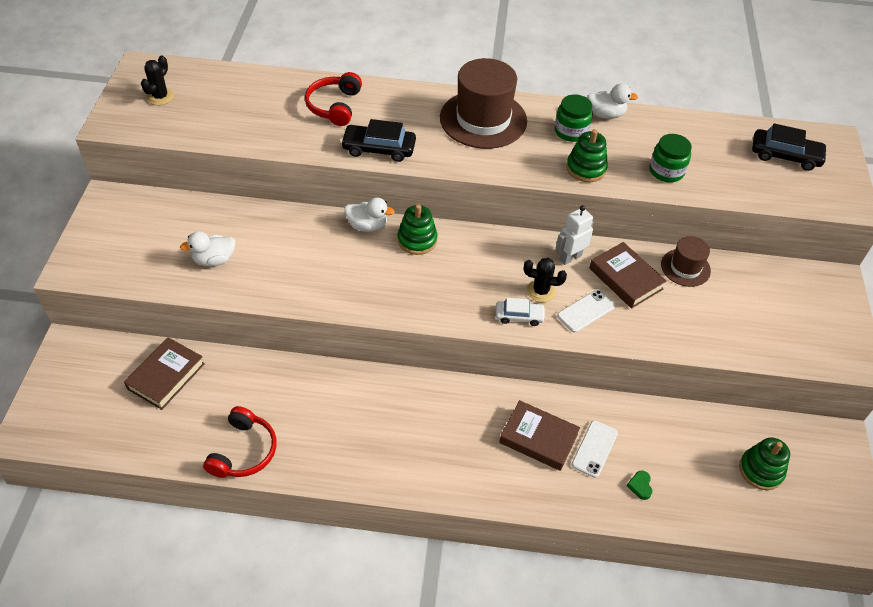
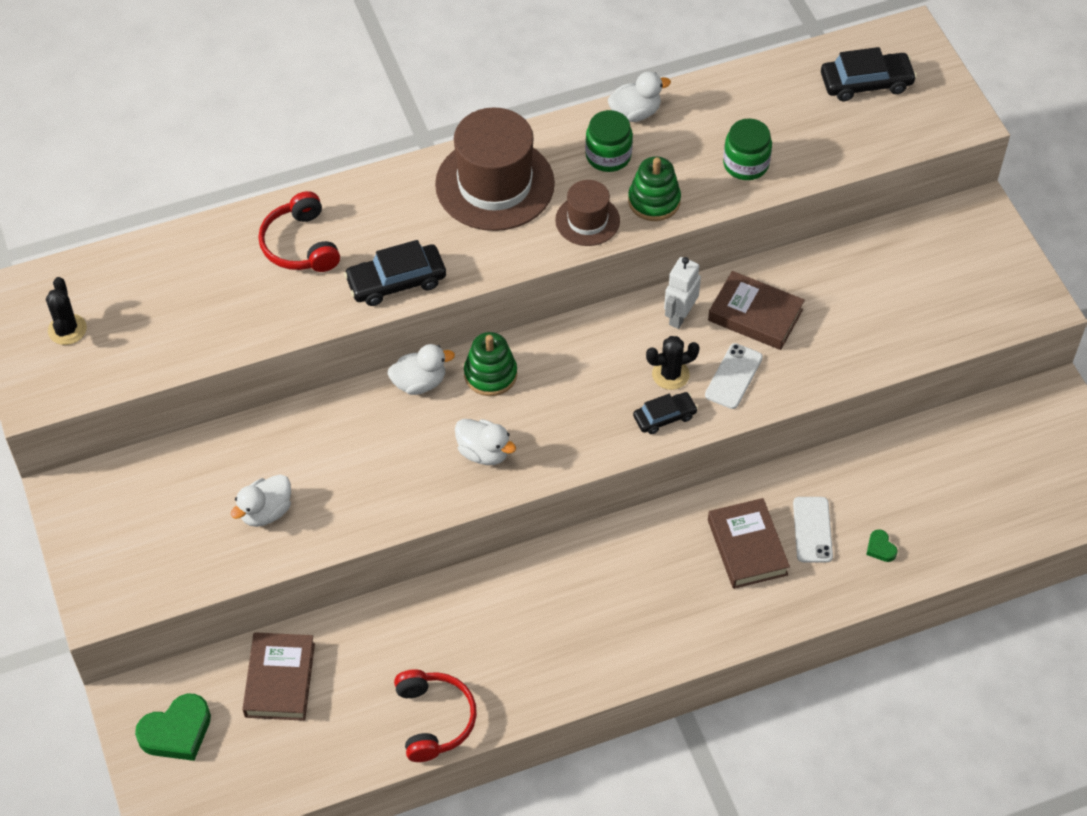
camera: 25 degrees left, 5 degrees up
(80, 378) = (177, 732): none -> green heart
(379, 285) = (484, 452): none -> white duck
(519, 316) = (664, 417): white car -> black car
(538, 438) = (747, 547): brown book -> brown book turned 75 degrees clockwise
(685, 268) = (813, 270): brown hat -> brown hat (587, 220)
(761, 470) = (993, 470): green stacking toy -> none

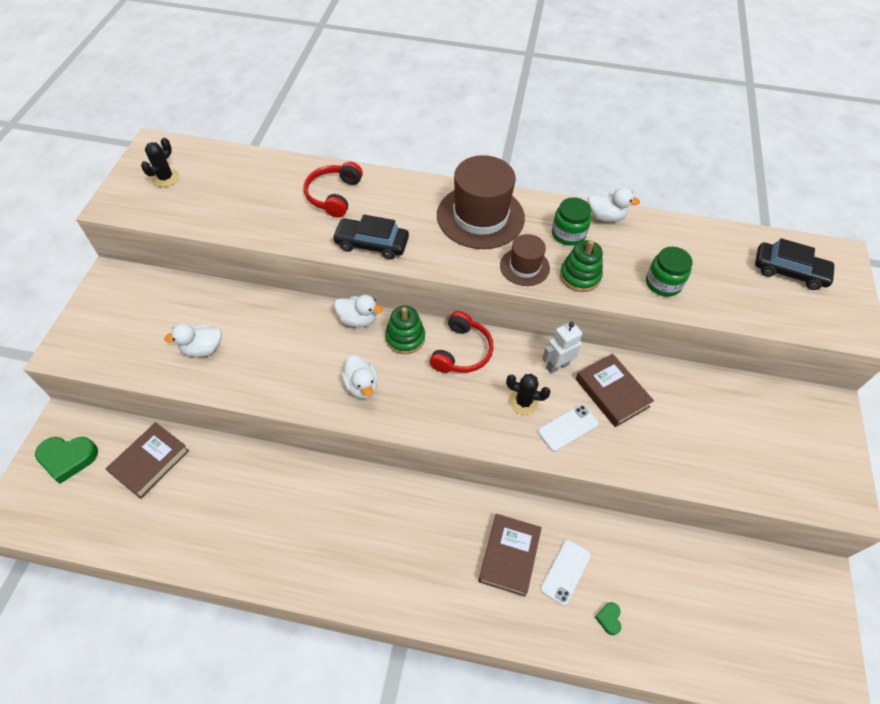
camera: 30 degrees right, 0 degrees up
(434, 719) = (214, 550): red headphones -> red headphones (462, 352)
(664, 417) = (499, 429): black car -> none

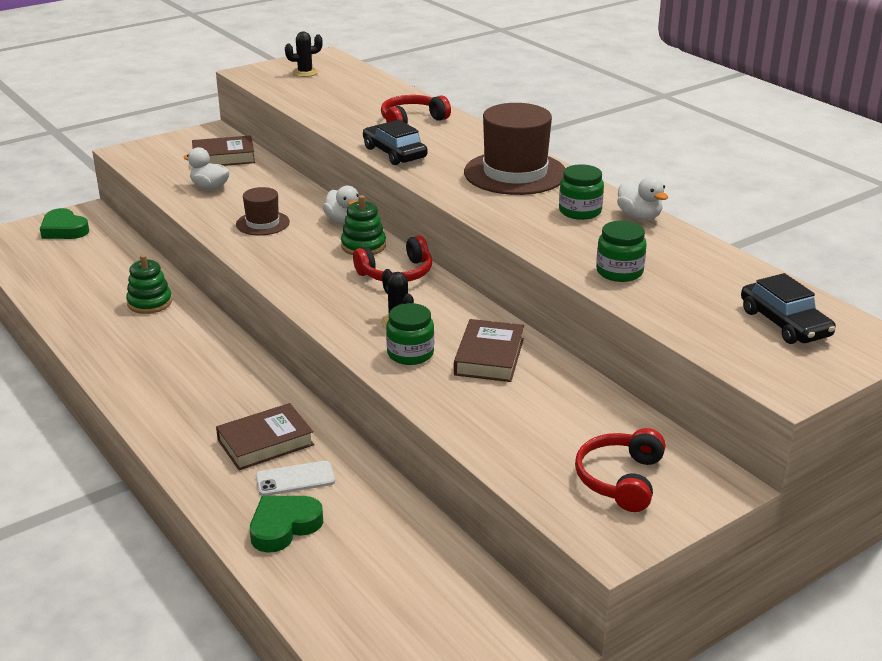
camera: 45 degrees right, 25 degrees down
(150, 462) = (106, 256): brown book -> brown book (223, 157)
(361, 386) = (285, 253): white duck -> none
(524, 267) = (501, 211): brown hat -> brown hat (262, 223)
(557, 366) = (466, 318): white robot -> none
(568, 427) = (410, 354): white phone -> green jar
(580, 276) = (542, 236): green stacking toy -> green stacking toy (150, 303)
(609, 619) = (284, 526): green heart -> green heart, size x2.09
(791, 445) = (620, 479): none -> red headphones

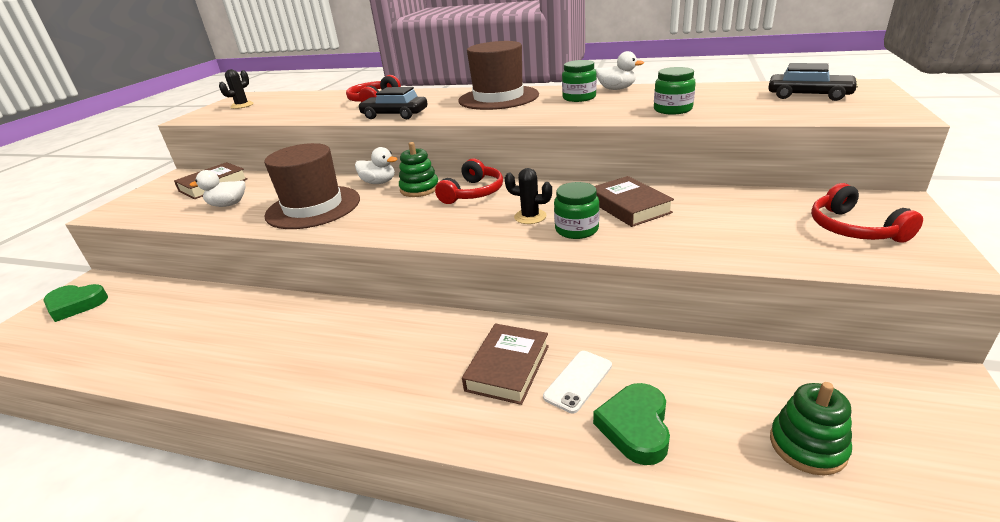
camera: 35 degrees left, 0 degrees up
(150, 303) = (242, 319): green stacking toy -> green stacking toy (807, 446)
(262, 223) = (313, 207): brown hat -> brown hat, size x1.86

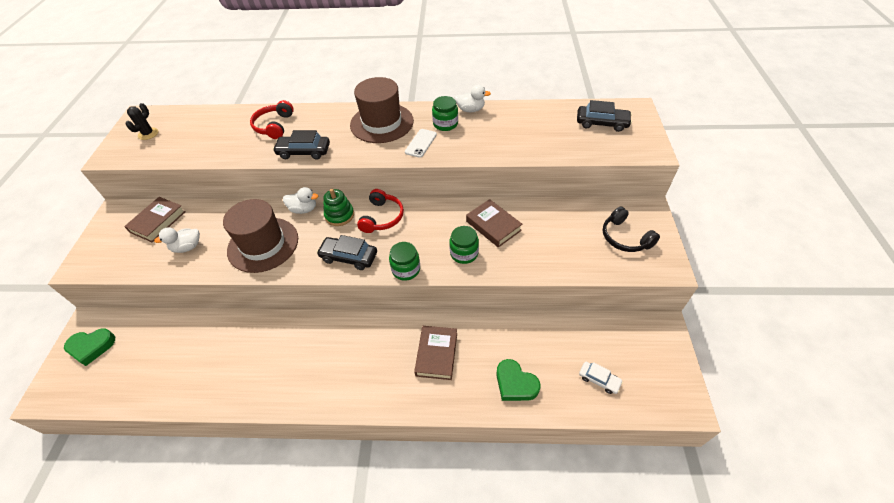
camera: 15 degrees left, 20 degrees up
(412, 223) = (349, 257): none -> black car
(530, 217) = (430, 242): black cactus -> none
(578, 381) = (479, 357): white phone -> white phone (421, 143)
(635, 427) = (515, 383): green heart -> green heart turned 45 degrees counterclockwise
(672, 109) = (515, 144): green jar -> green jar (406, 269)
(807, 446) = (599, 379): green stacking toy -> white car
(853, 229) = (624, 237): red headphones -> black headphones

